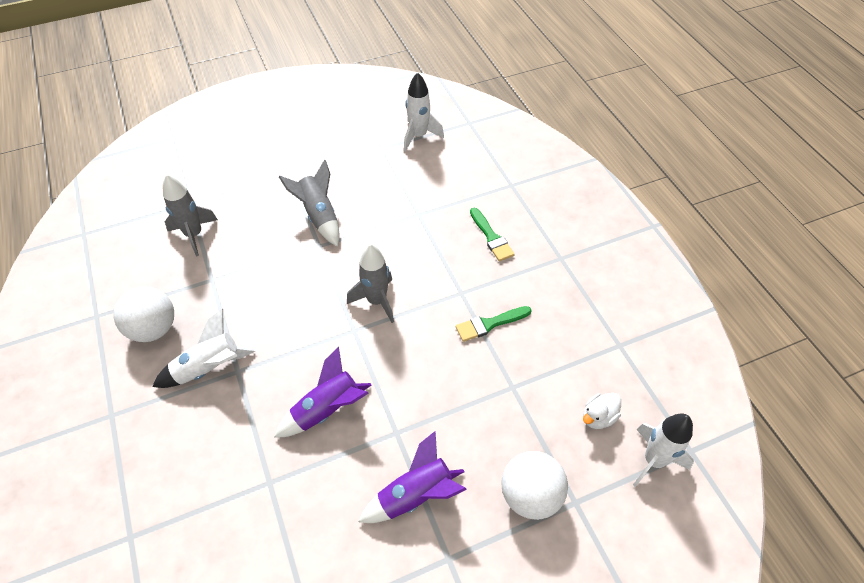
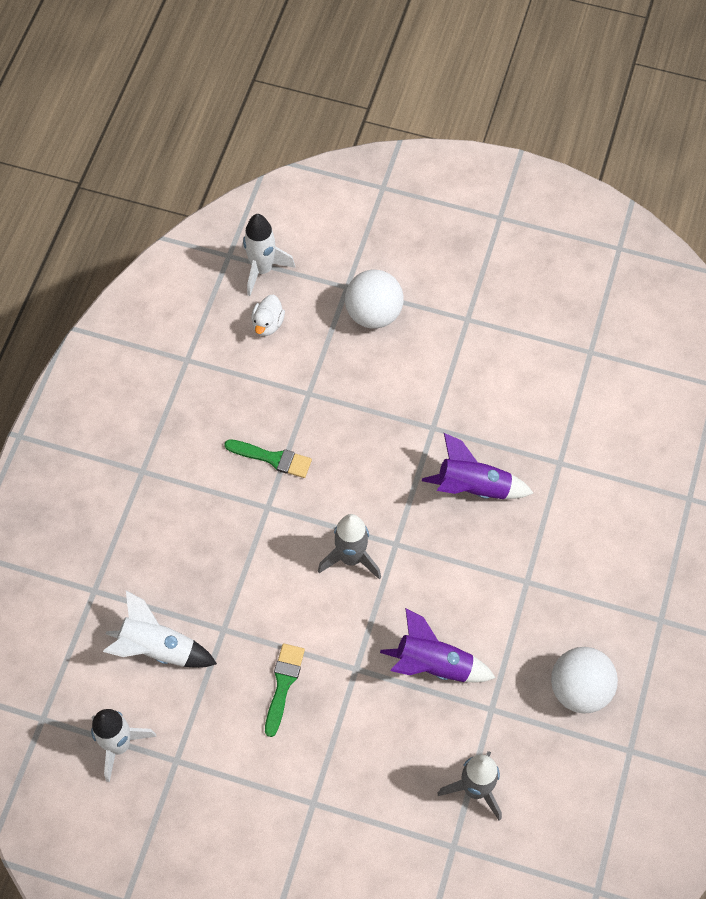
camera: 140 degrees left, 10 degrees up
(209, 368) = (550, 603): white rocket -> white rocket (157, 648)
(319, 216) = (326, 710): grey rocket -> none
(416, 495) = (455, 373): purple rocket -> purple rocket (433, 664)
(491, 237) = (180, 543): green brush -> green brush (283, 684)
(598, 417) = (268, 324): white duck -> white duck turned 105 degrees clockwise

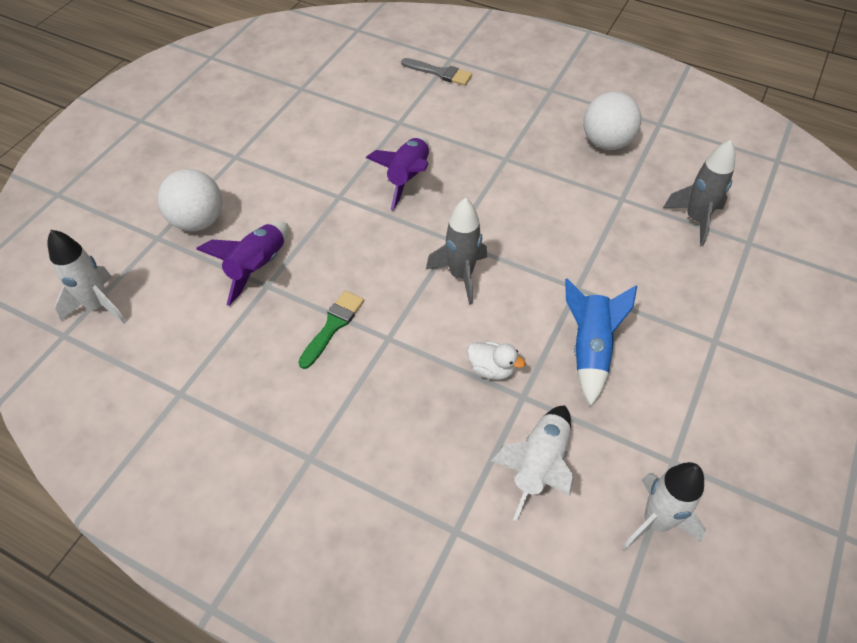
camera: 80 degrees left, 10 degrees down
(268, 324) = (169, 310): white duck -> white duck (491, 369)
(283, 684) = (590, 349): green brush -> blue rocket
(433, 664) = (577, 231): purple rocket -> purple rocket (257, 268)
(658, 491) = (440, 73): none -> grey brush

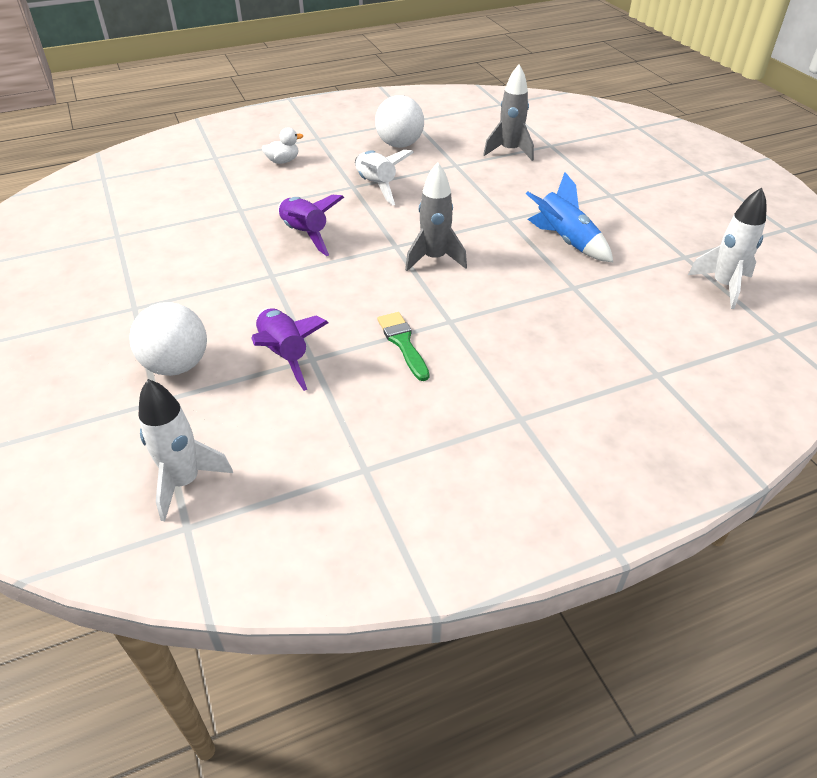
camera: 50 degrees left, 10 degrees down
(440, 73) = (221, 168): grey brush -> none
(491, 369) = (535, 288): white duck -> white duck (283, 161)
(538, 466) = (638, 310): white rocket -> white rocket (376, 186)

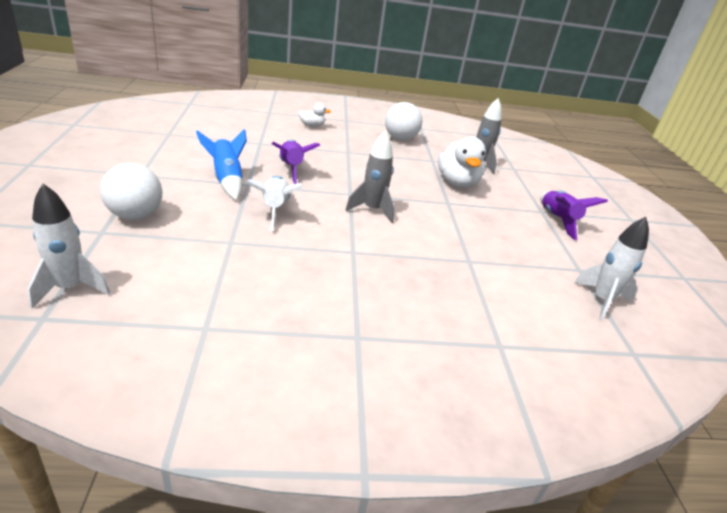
camera: 15 degrees right, 10 degrees down
(284, 355) = (213, 233): purple rocket -> purple rocket (557, 220)
(376, 186) = (364, 156): white rocket -> white rocket (275, 209)
(403, 343) = (305, 254): green brush -> none
(502, 187) = (457, 183): none -> white duck
(565, 241) = (484, 229): blue rocket -> blue rocket (227, 180)

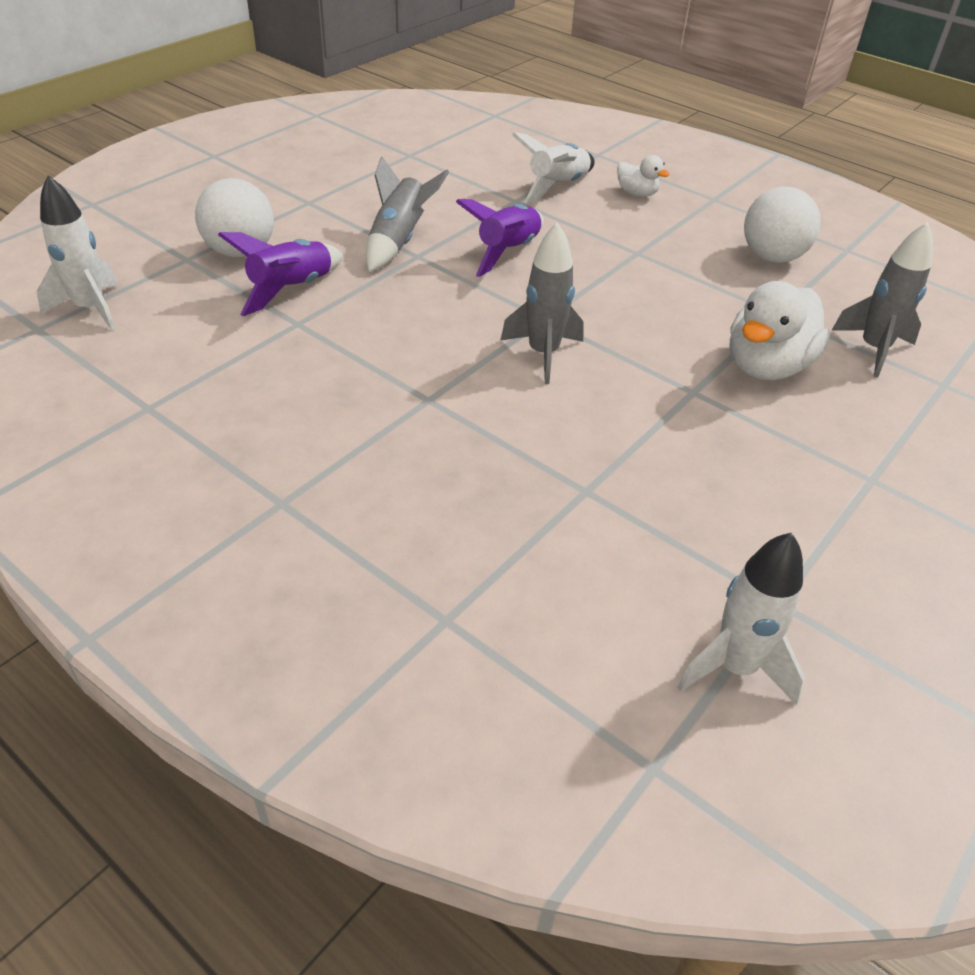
camera: 45 degrees right, 10 degrees up
(227, 180) = (399, 241): blue rocket -> grey rocket
(275, 209) = (406, 302): white rocket -> white rocket (557, 187)
(557, 220) = (881, 508): purple rocket -> purple rocket (291, 290)

